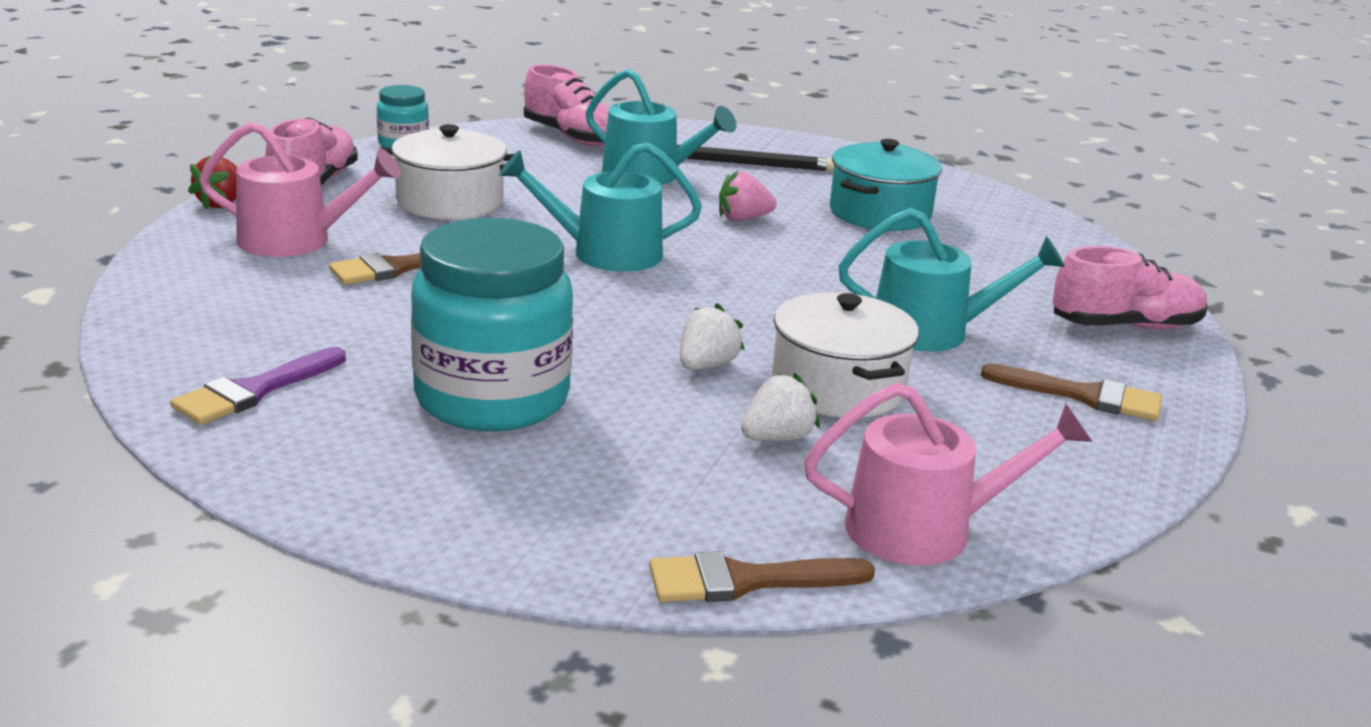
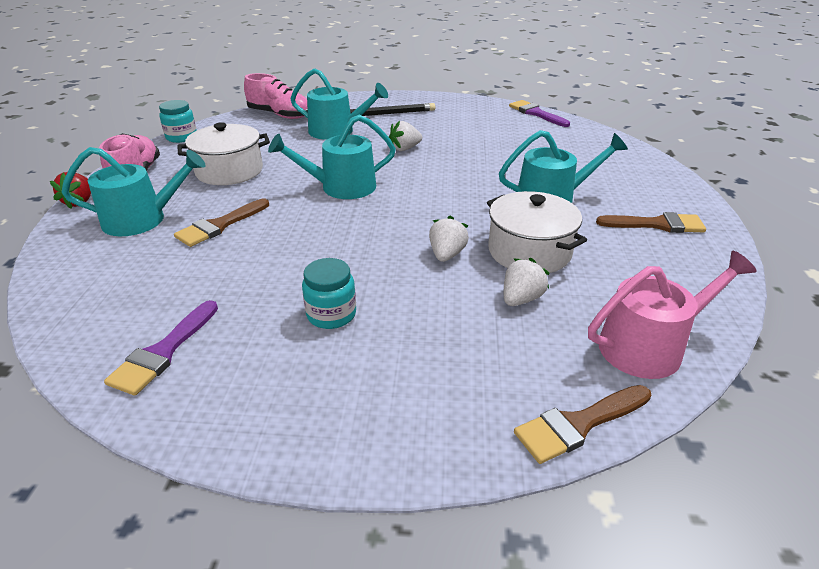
camera: 15 degrees left, 10 degrees up
(296, 240) = (142, 219): pink watering can -> turquoise watering can
(492, 399) = (331, 314): turquoise jar -> turquoise jar, size x0.48
(743, 219) = (405, 149): pink strawberry -> white strawberry
(879, 213) = (473, 131): turquoise pot -> none
(1015, 206) = (536, 113): none -> purple brush
(1125, 326) = (642, 175): pink shoe -> none

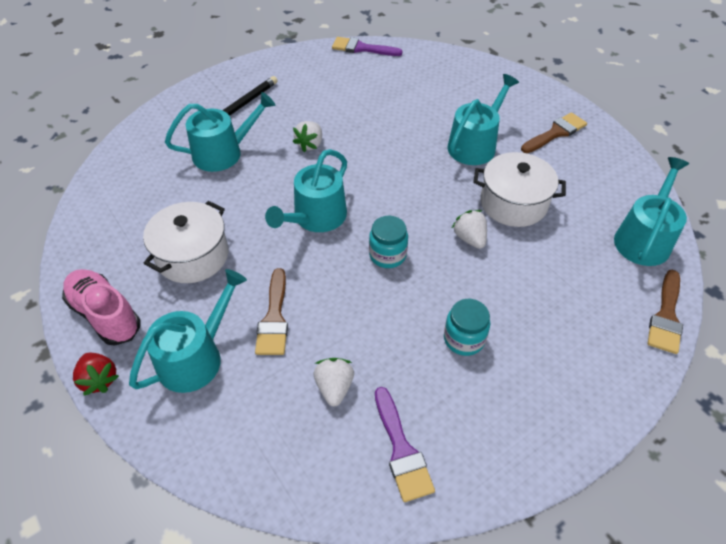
camera: 40 degrees left, 15 degrees up
(182, 137) = (75, 242): turquoise jar -> turquoise jar (387, 255)
(280, 115) = (137, 159): pink shoe -> none
(521, 299) = (551, 247): white strawberry -> white strawberry (334, 387)
(649, 346) = (643, 239): pink watering can -> turquoise watering can

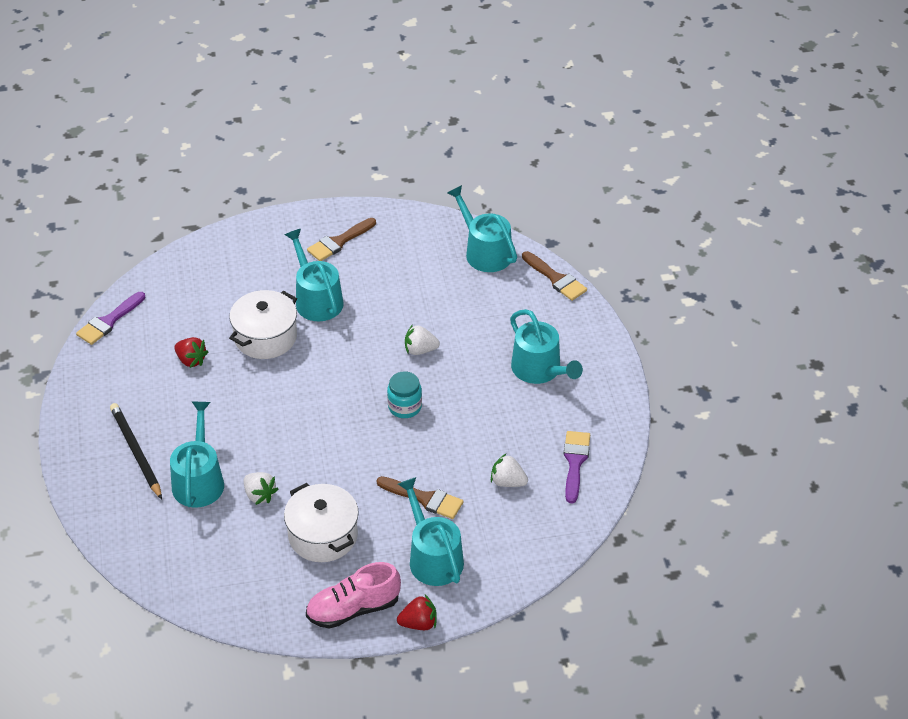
camera: 65 degrees left, 5 degrees down
(310, 144) = (234, 412): white strawberry -> white strawberry (259, 495)
(316, 217) = (332, 438): turquoise watering can -> turquoise watering can (540, 370)
(351, 101) = (191, 360): none -> red strawberry
(401, 449) = (575, 462): purple brush -> purple brush turned 90 degrees counterclockwise
(464, 339) = (510, 394): turquoise jar -> none
(513, 203) = (401, 307): white pot -> white pot (265, 337)
(555, 133) = (339, 241): brown brush -> brown brush turned 120 degrees counterclockwise

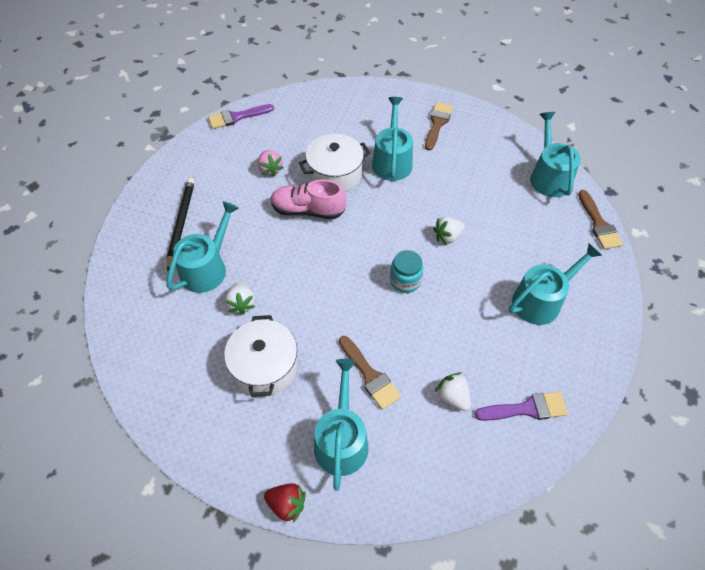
camera: 30 degrees right, 10 degrees up
(191, 360) = (270, 169): red strawberry -> pink strawberry
(339, 241) = (437, 124): brown brush -> brown brush turned 120 degrees clockwise
(353, 609) = (242, 455): pink shoe -> pink shoe (308, 210)
(420, 350) = (447, 237): white strawberry -> white strawberry turned 60 degrees counterclockwise
(540, 370) = (541, 300): turquoise watering can -> turquoise watering can turned 120 degrees counterclockwise
(575, 462) = (526, 409): purple brush -> purple brush turned 45 degrees clockwise

